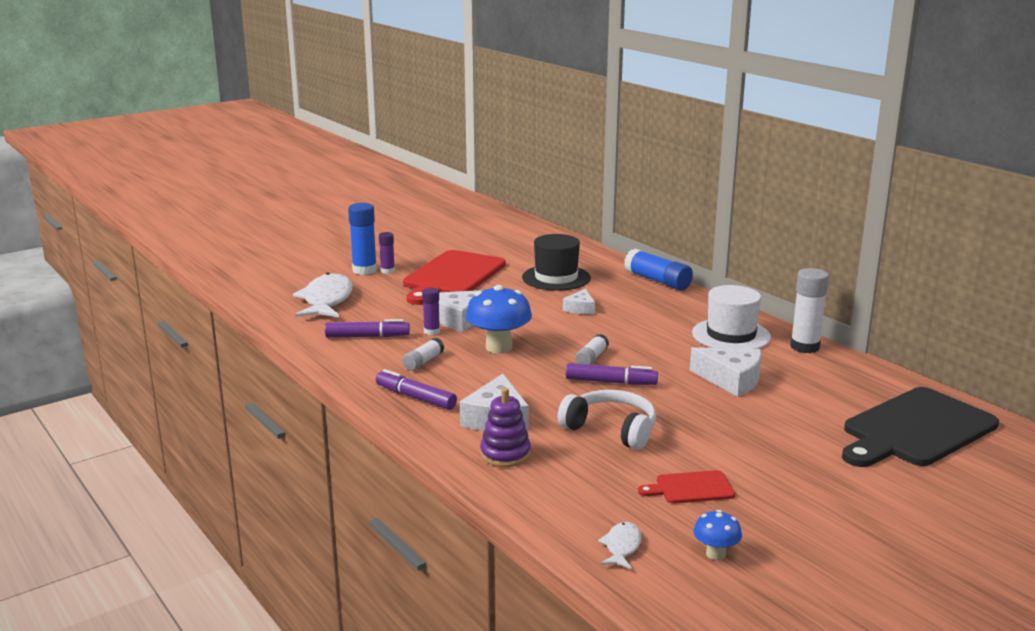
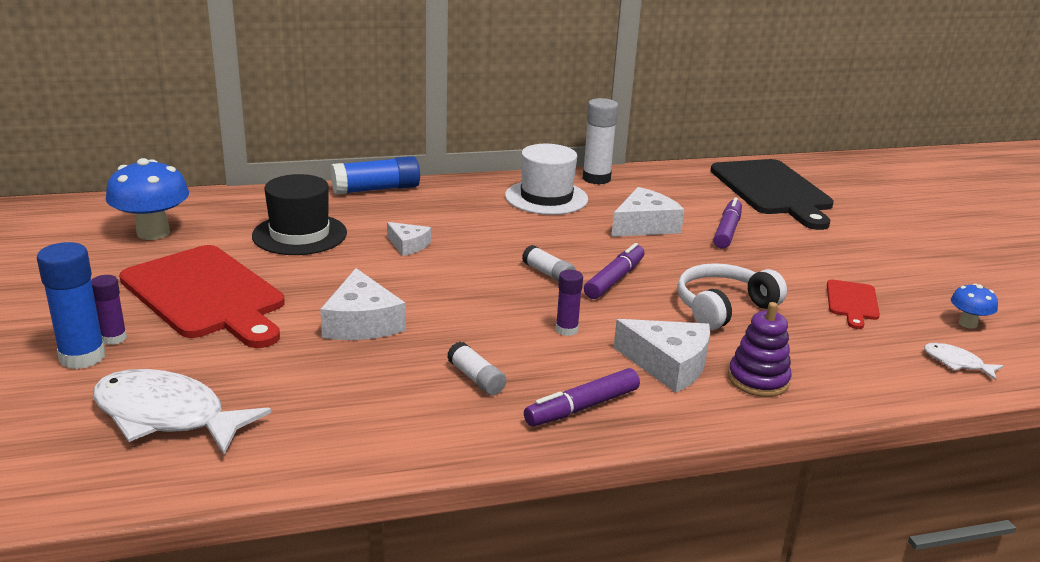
camera: 70 degrees left, 5 degrees up
(367, 336) = (351, 405): purple marker -> purple marker (727, 231)
(431, 331) = (383, 351): purple glue stick -> purple glue stick (566, 330)
(499, 347) = (474, 318): blue mushroom -> blue mushroom (153, 233)

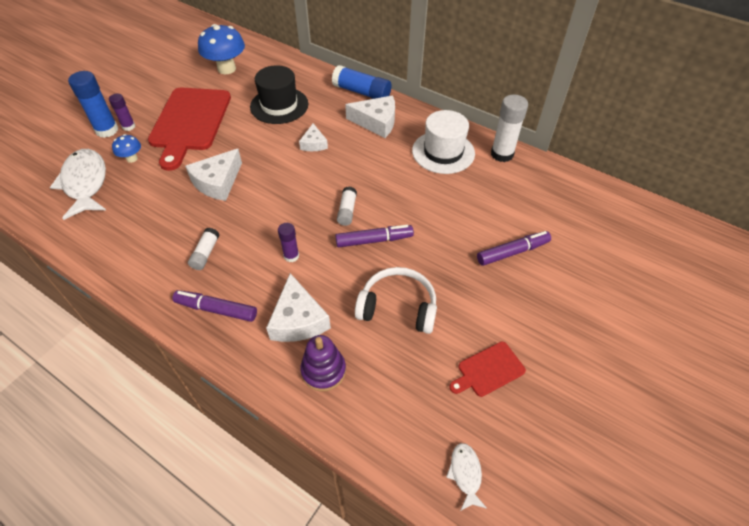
camera: 50 degrees right, 25 degrees up
(644, 225) = (465, 212): white cheese -> white cheese (376, 122)
(773, 190) = (617, 240): black cutting board -> none
(967, 324) = (540, 457): blue mushroom -> blue mushroom (132, 158)

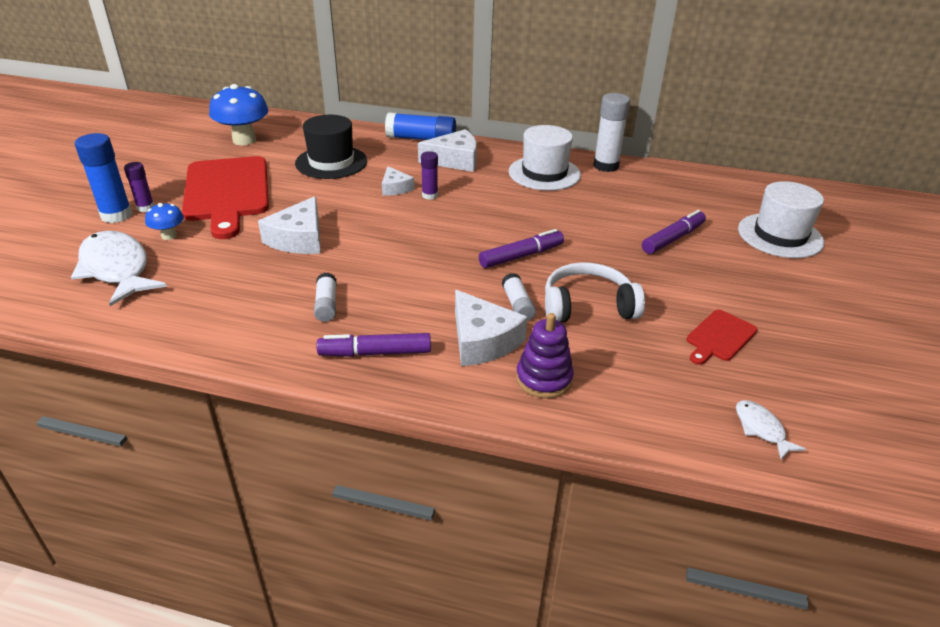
camera: 20 degrees left, 15 degrees down
(291, 256) = (435, 287): purple glue stick -> purple glue stick (430, 195)
(347, 211) = (473, 237): white glue stick -> white glue stick (517, 305)
(614, 272) = (780, 235): none -> white hat

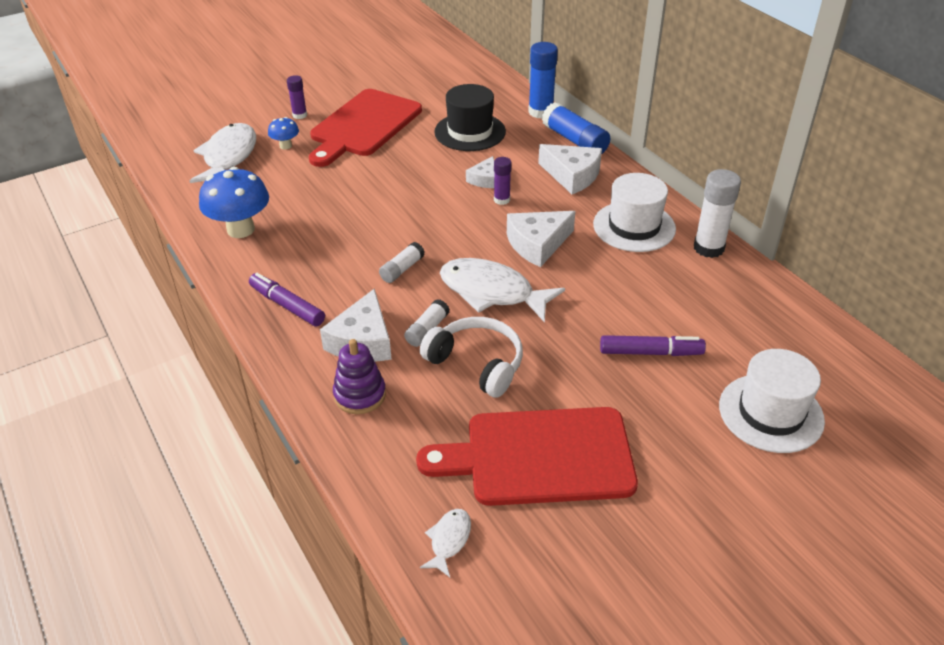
camera: 45 degrees right, 5 degrees up
(116, 215) = (276, 113): blue glue stick -> blue glue stick (540, 112)
(244, 140) = (434, 82): blue mushroom -> blue mushroom (241, 229)
(299, 239) = (358, 190): white cheese -> white cheese (537, 244)
(326, 305) = (306, 252): white glue stick -> white glue stick (402, 269)
(521, 256) = (492, 292): purple marker -> white fish
(719, 337) = (540, 457): red cutting board -> red cutting board, size x2.18

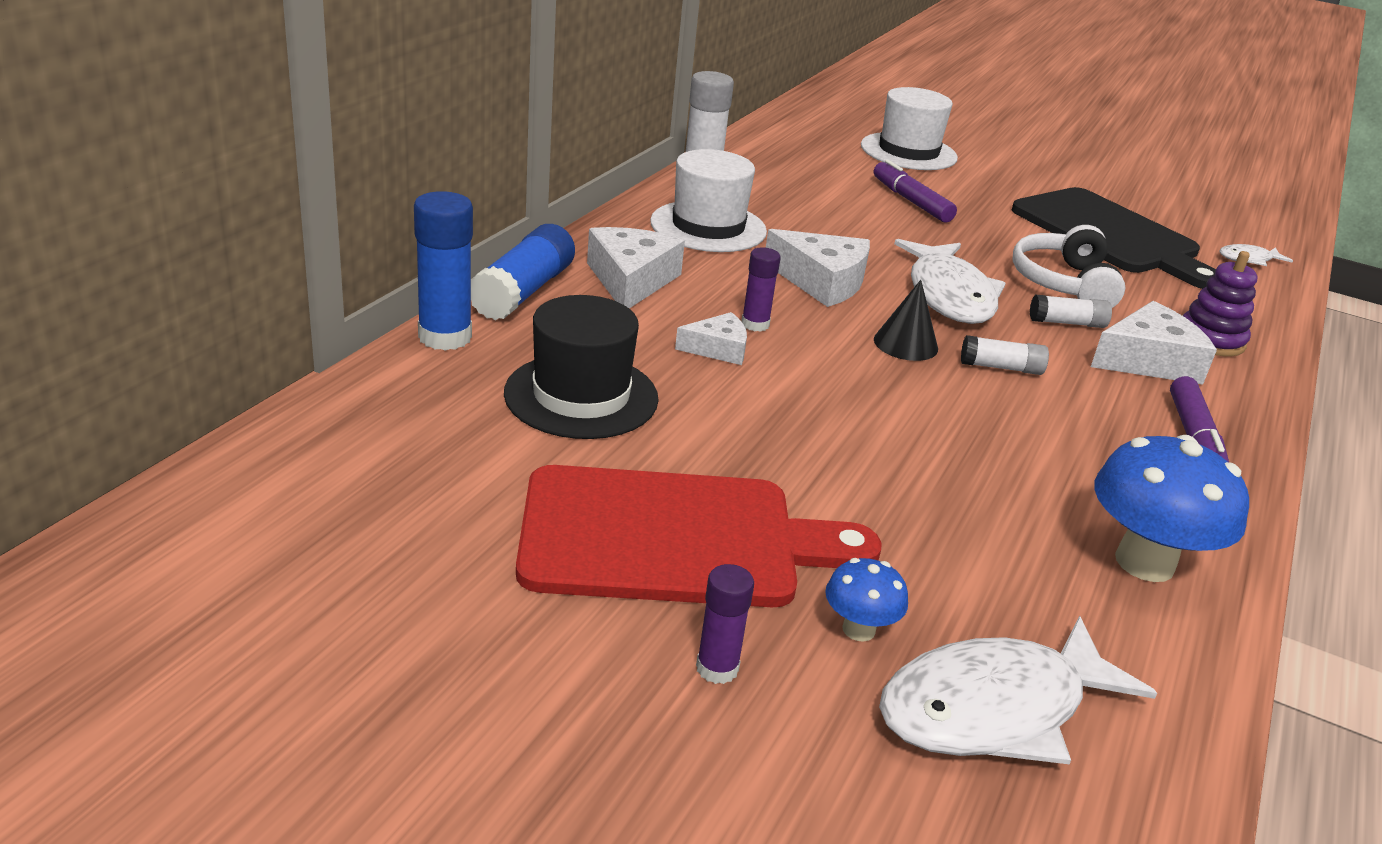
camera: 125 degrees left, 10 degrees down
(449, 244) = (905, 344): none -> black cone
(540, 457) = (1110, 235): red cutting board -> black cutting board

